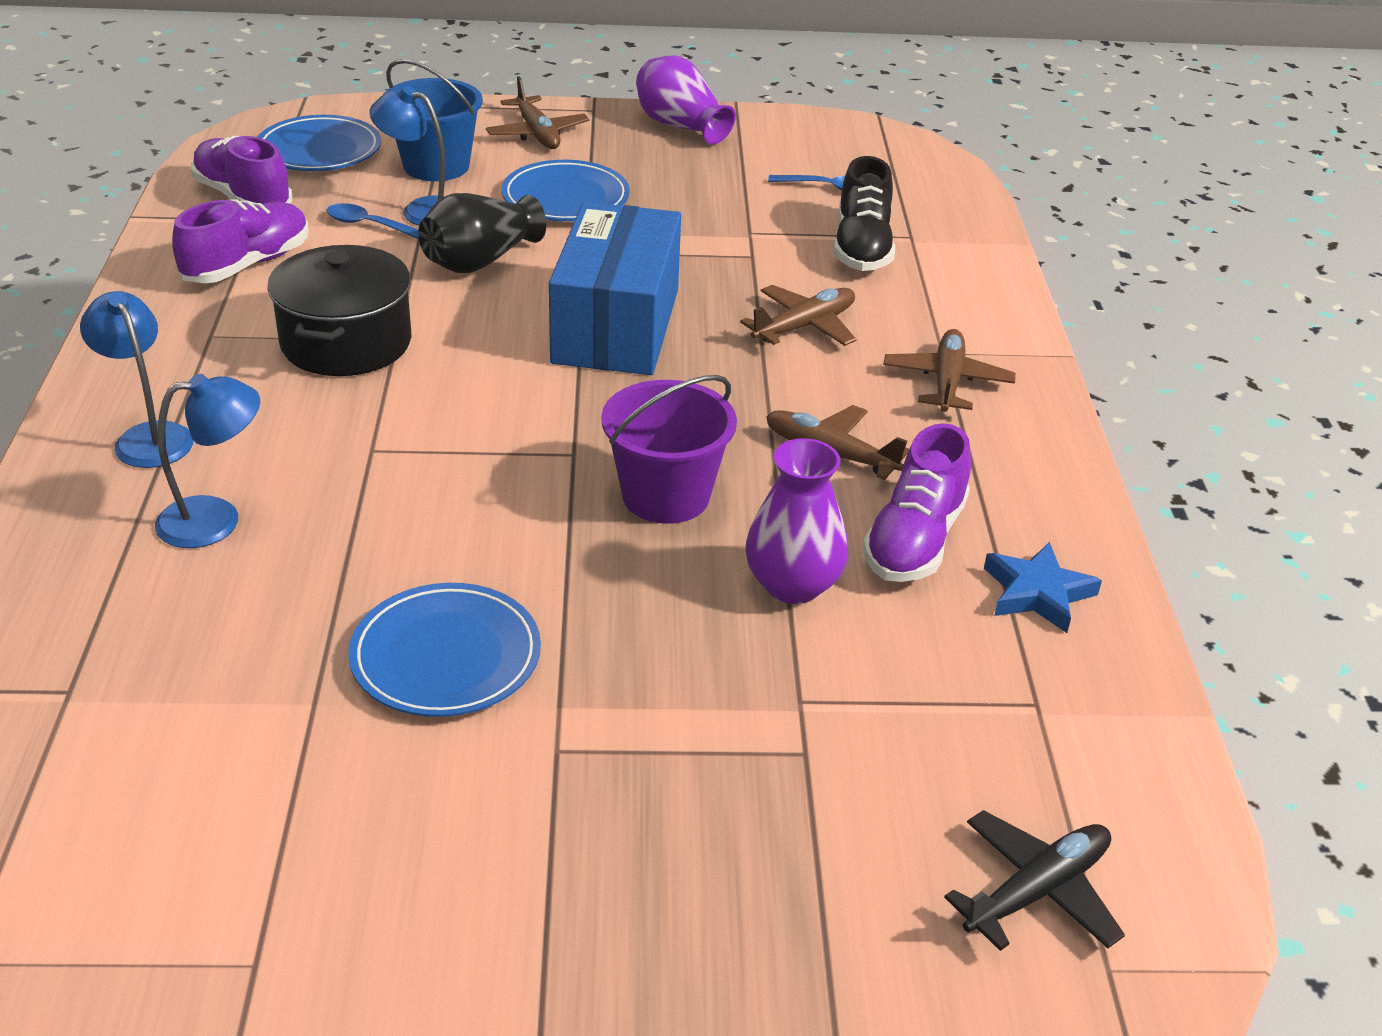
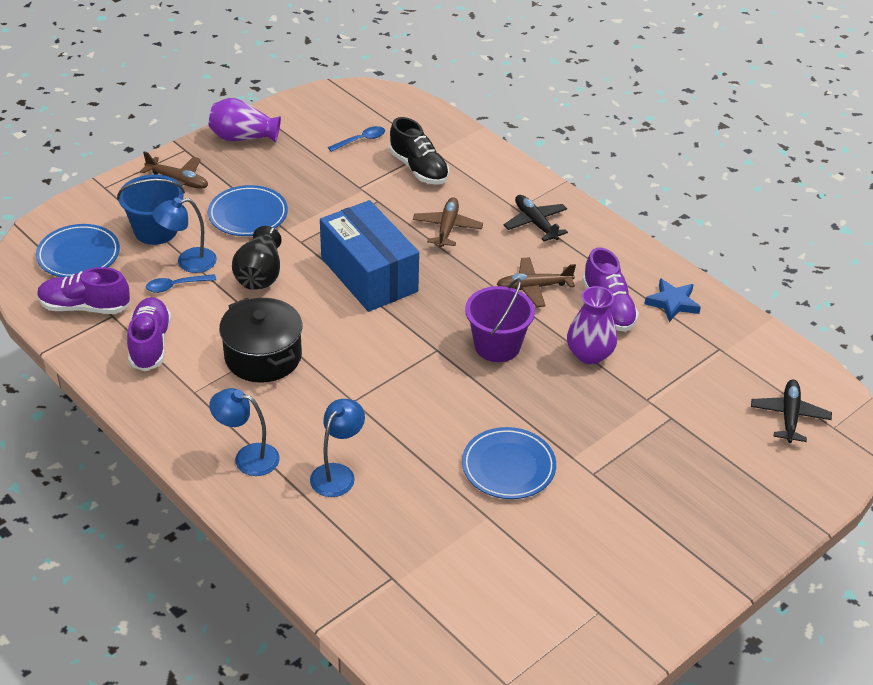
camera: 40 degrees left, 5 degrees up
(947, 381) = (535, 223): brown plane -> black plane

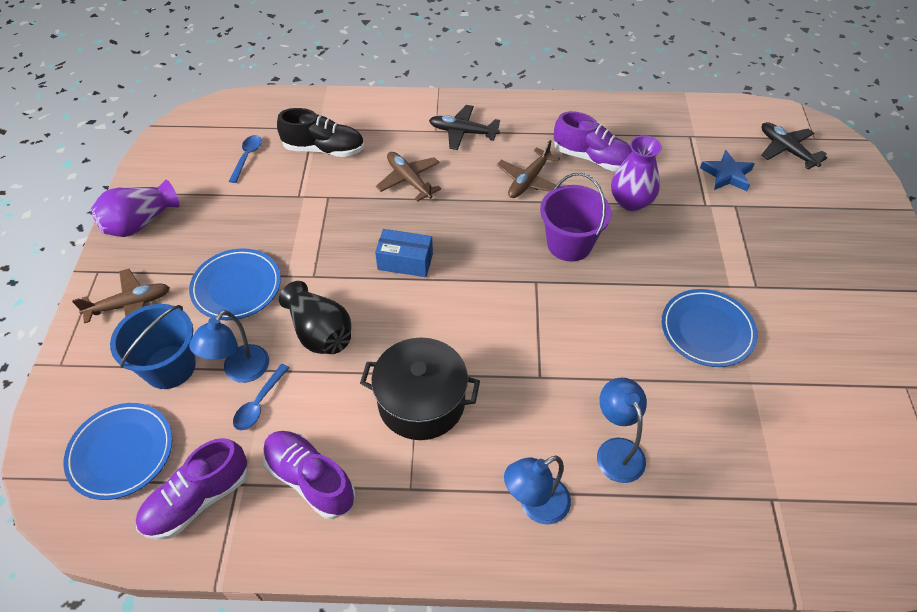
camera: 45 degrees left, 10 degrees up
(369, 275) = (405, 262): blue box -> blue box, size x0.51
(672, 303) = (622, 125): blue star -> blue star (727, 175)

